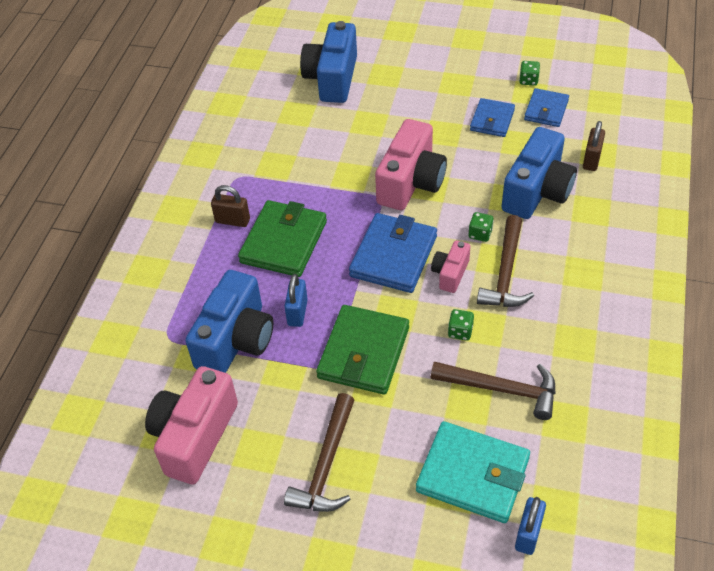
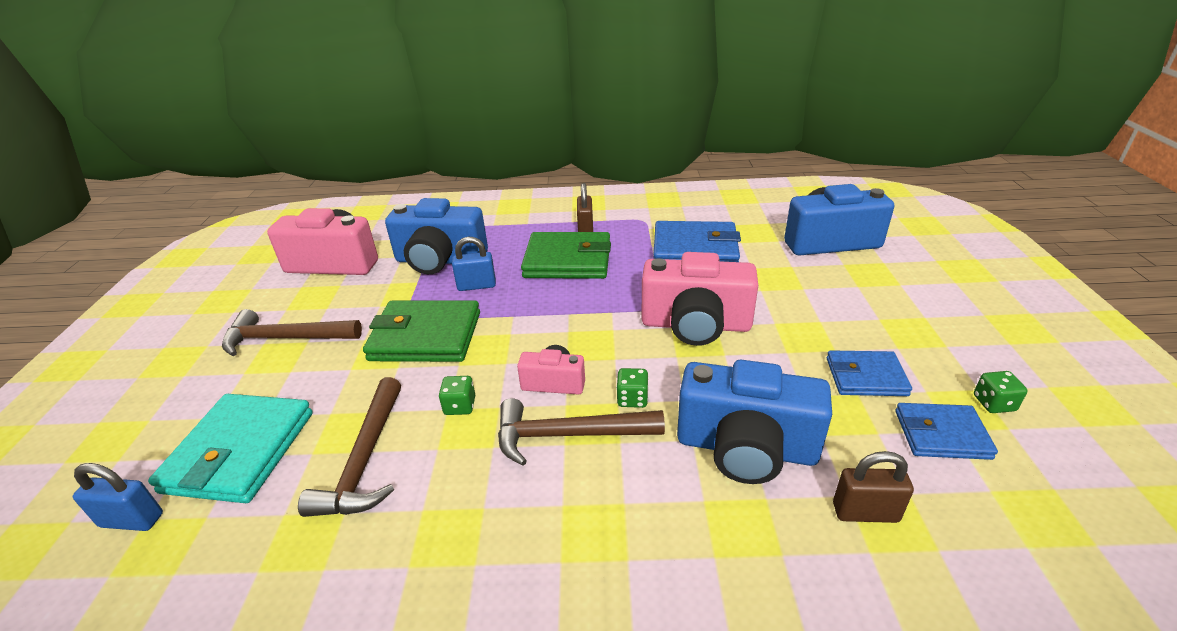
camera: 75 degrees right, 15 degrees down
(393, 256) = (569, 332): blue wallet -> blue wallet (695, 249)

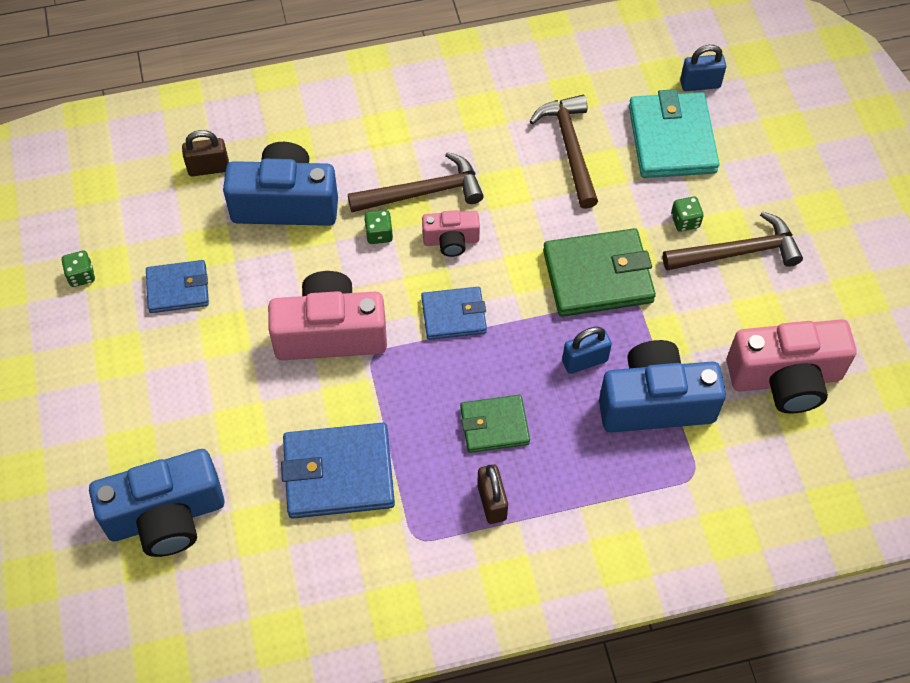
camera: 165 degrees right, 25 degrees up
(460, 406) = (522, 204): green dice -> green dice (685, 221)
(568, 260) = (494, 425): green wallet -> green wallet, size x0.61
(941, 434) = (135, 238): blue wallet -> blue wallet (454, 315)

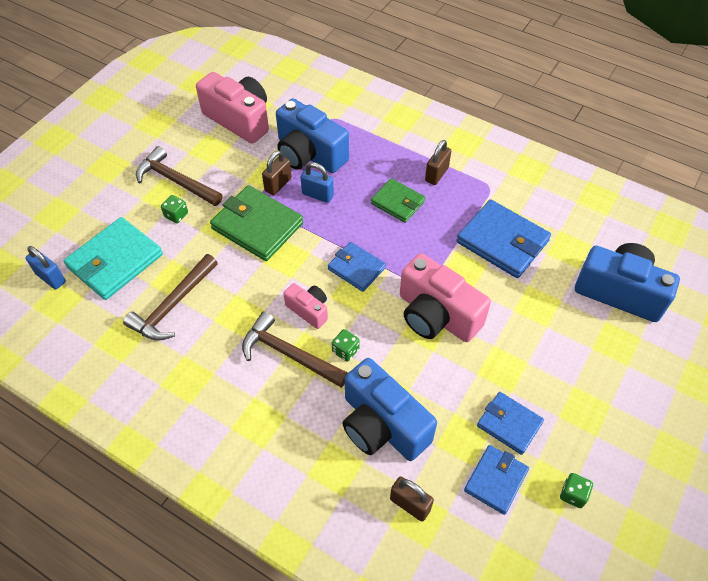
camera: 135 degrees left, 5 degrees down
(154, 236) = (496, 480): none -> blue wallet
(638, 337) = (278, 184): none -> brown padlock

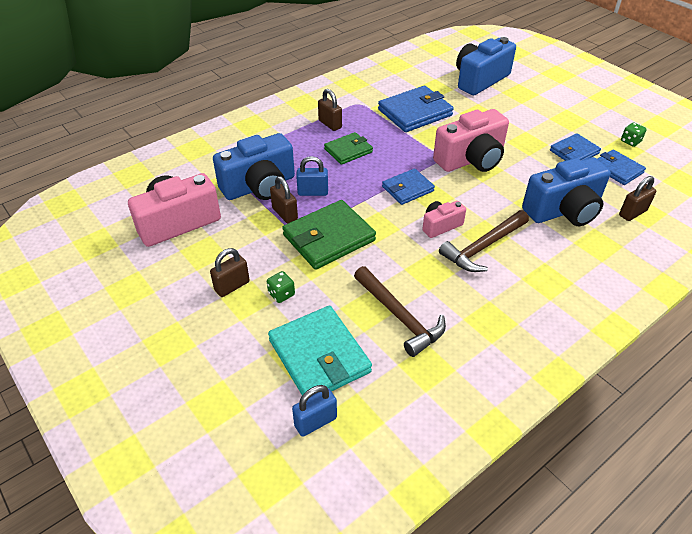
camera: 70 degrees left, 10 degrees down
(176, 181) = (232, 286): brown hammer -> brown padlock
(317, 195) = (313, 192): blue padlock -> blue padlock turned 45 degrees clockwise
(345, 350) = (489, 214): green dice -> none

